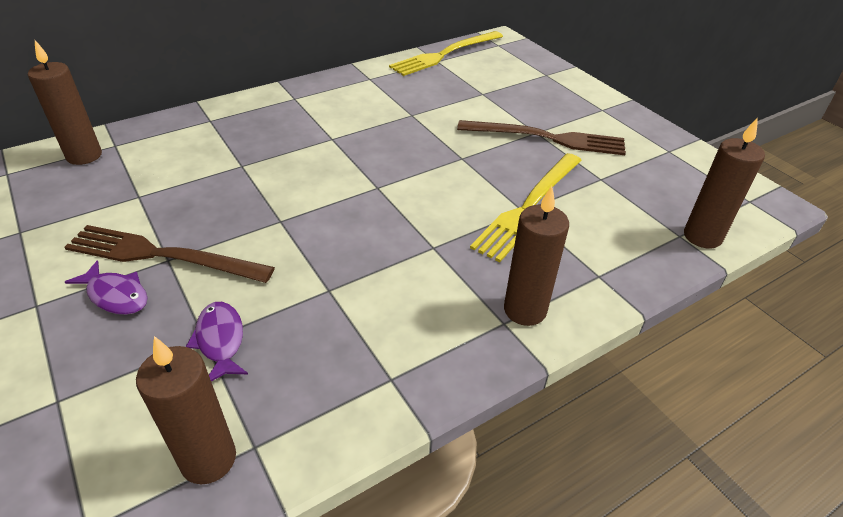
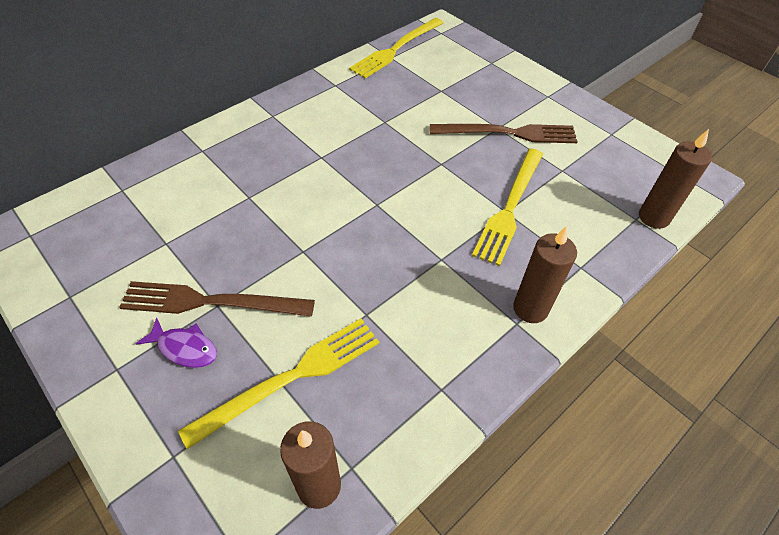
camera: 10 degrees left, 10 degrees up
(84, 156) = (97, 206): brown candle -> none
(220, 341) = (291, 377): purple fish -> yellow fork

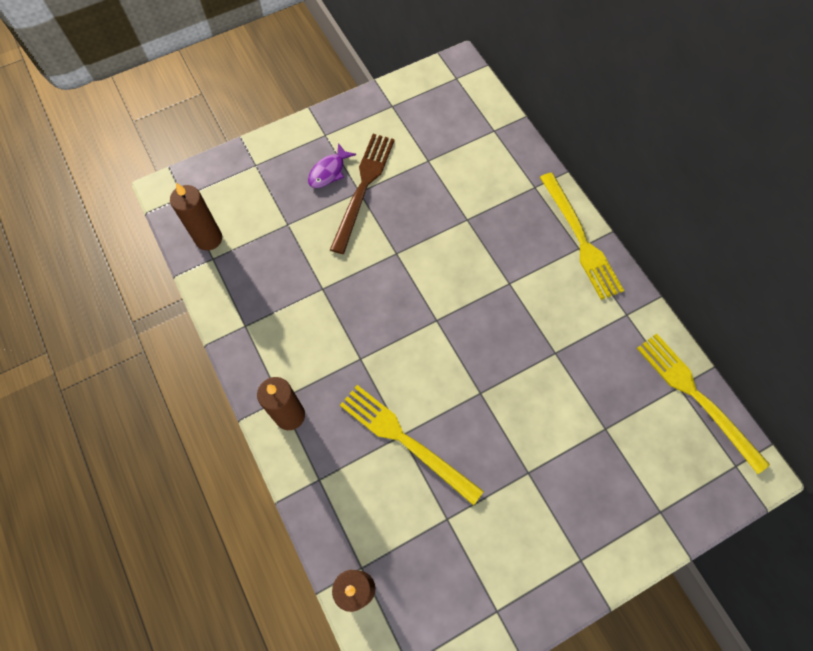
camera: 105 degrees right, 15 degrees up
(291, 377) = (286, 232): yellow fork -> yellow fork (580, 239)
(508, 133) = (516, 481): brown fork -> none

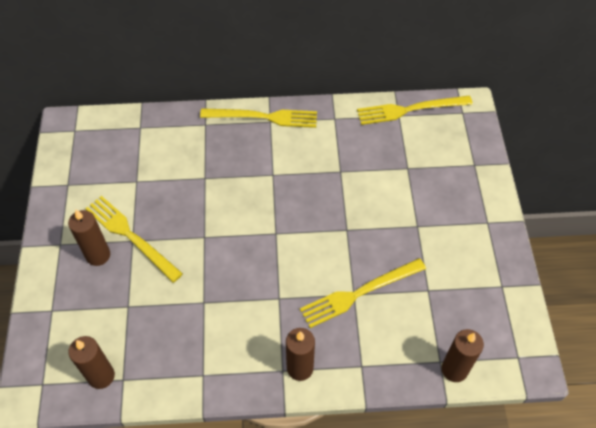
camera: 65 degrees left, 10 degrees down
(329, 171) = (98, 255): purple fish -> brown candle
(363, 188) = (131, 236): brown fork -> yellow fork

